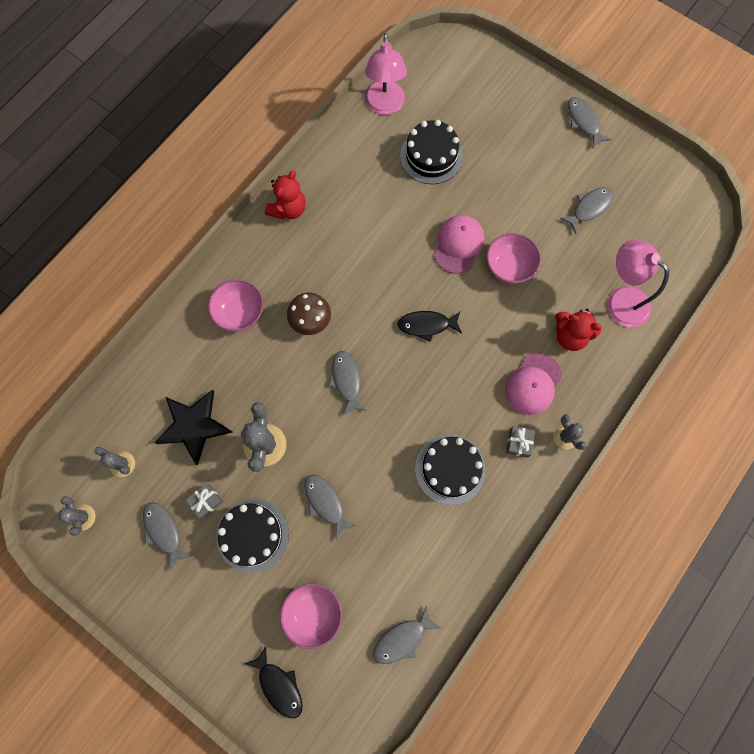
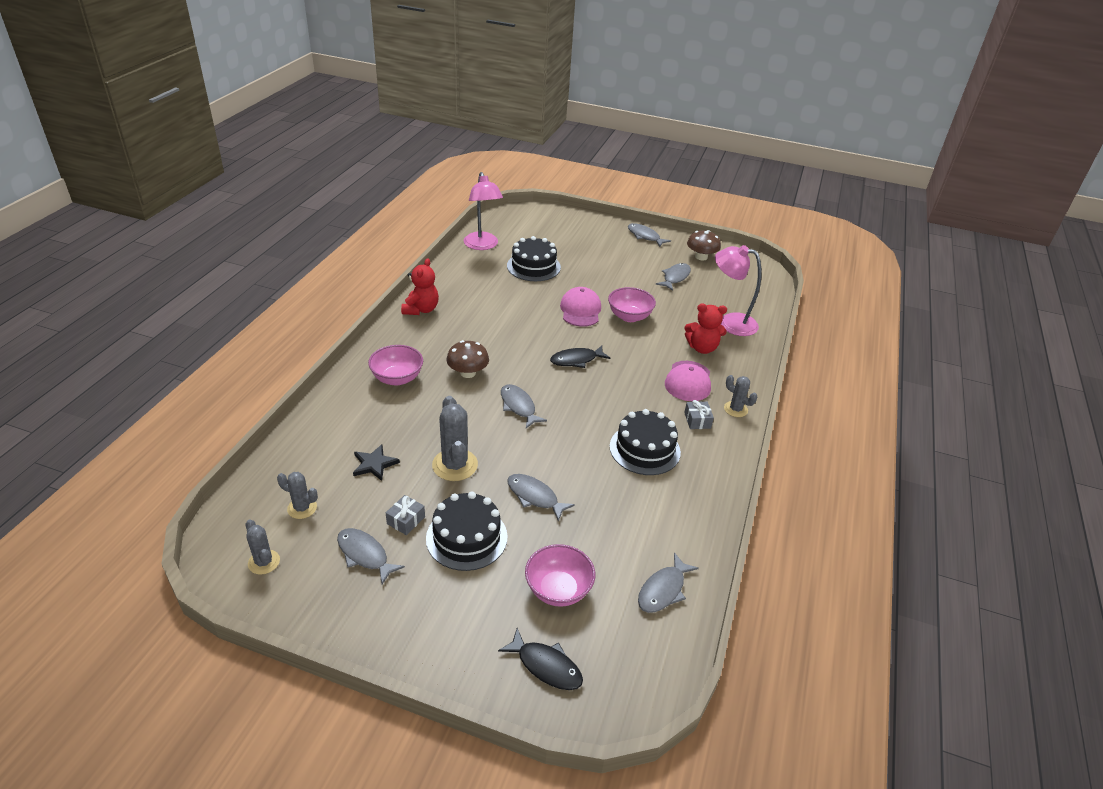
camera: 20 degrees left, 35 degrees down
(193, 426) = (374, 464): black star -> black star, size x0.58
(637, 175) = (701, 257): none -> brown mushroom

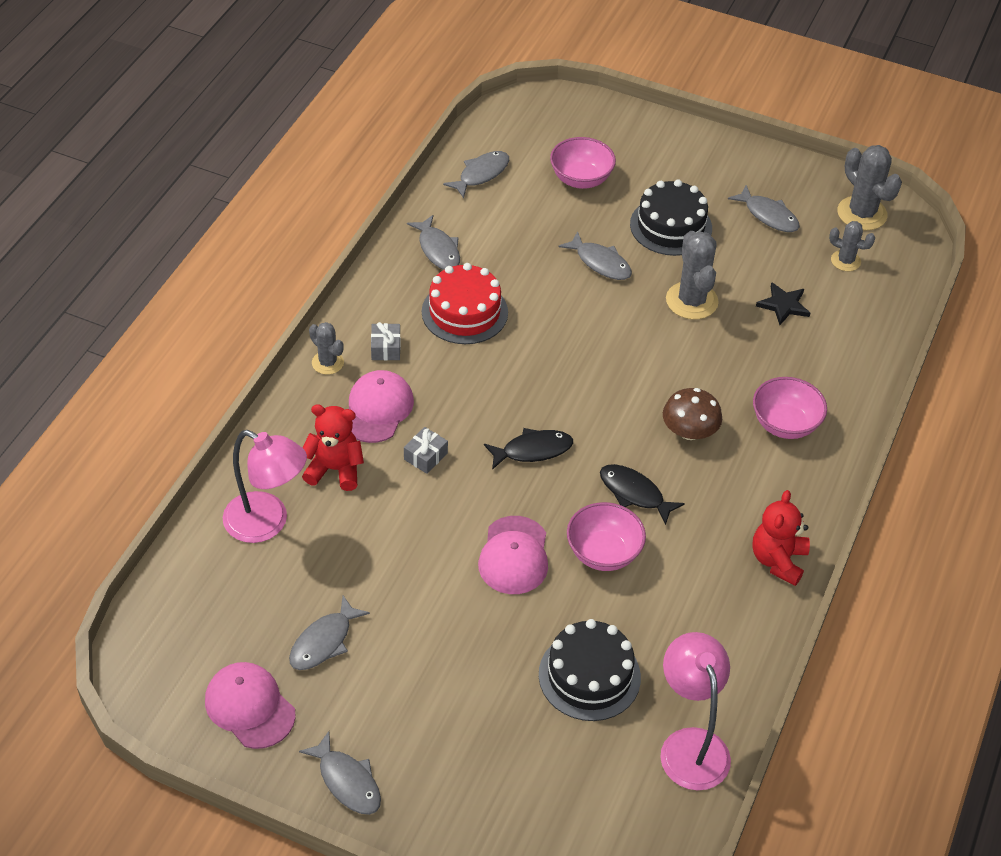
camera: 175 degrees left, 10 degrees up
(264, 562) = (862, 213): grey cactus -> grey cactus, size x1.70
(406, 520) = (735, 245): grey gift -> grey gift (425, 456)
(518, 406) = (618, 375): grey fish -> grey fish (438, 249)
(546, 666) = (595, 128): black fish -> black fish (634, 493)
(629, 316) = (434, 539): pink bowl -> pink bowl (603, 553)
(644, 449) = (464, 312): black cake -> red cake
(701, 257) = (250, 707): brown mushroom -> pink cap

